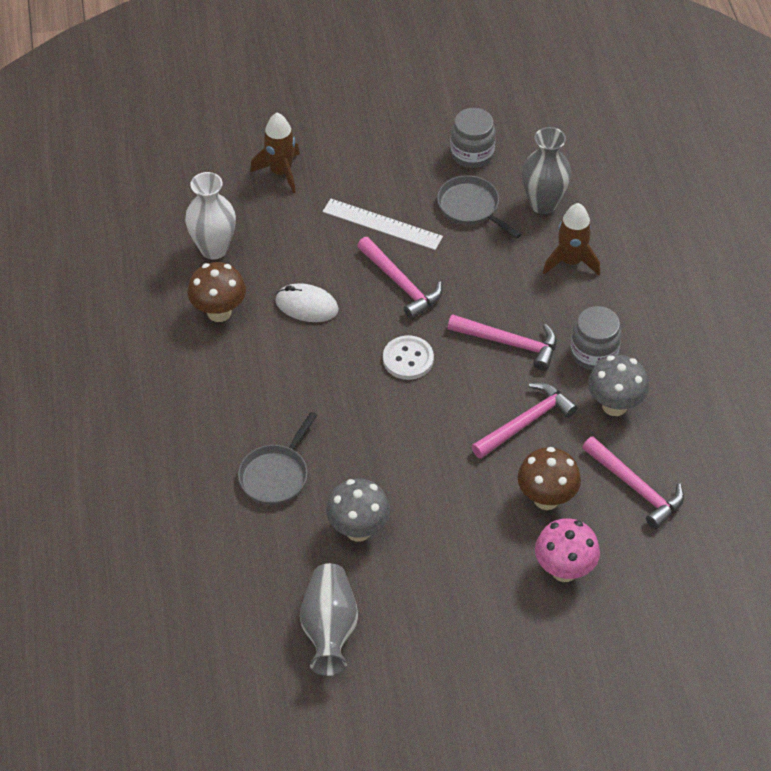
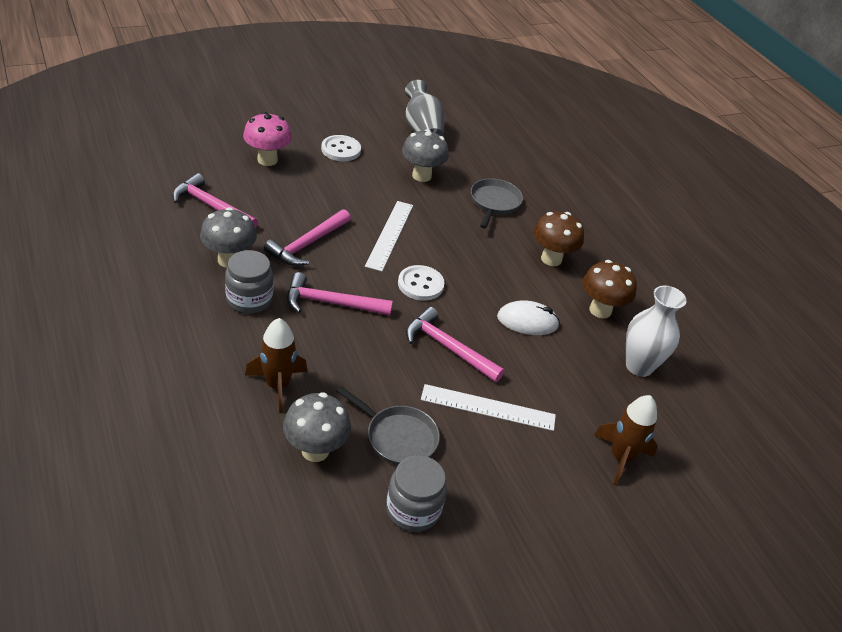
camera: 160 degrees right, 10 degrees down
(426, 430) = (390, 235): none -> white ruler
(460, 588) = (341, 150): none -> white button
(543, 204) = (315, 450): grey vase -> grey mushroom
(546, 499) = (284, 197): brown mushroom -> brown mushroom (551, 259)

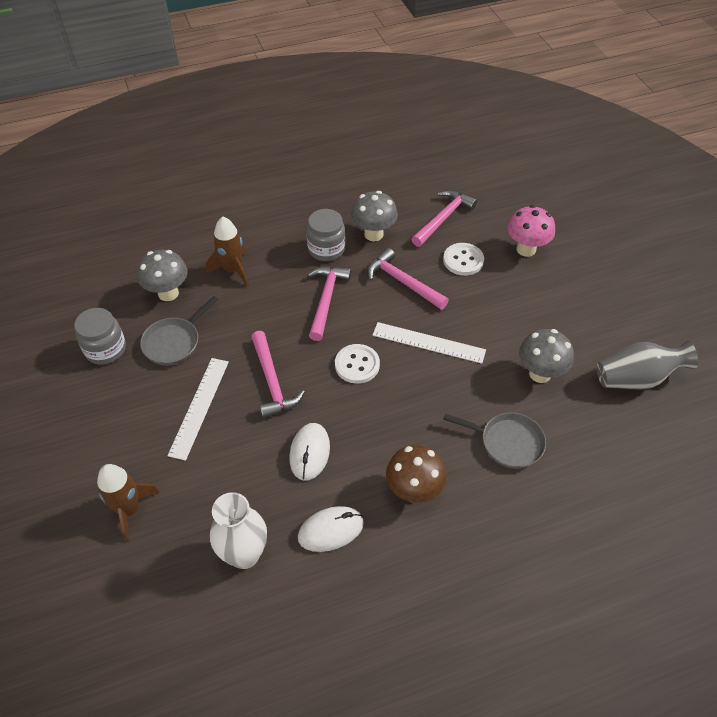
camera: 100 degrees right, 10 degrees up
(341, 150) = (565, 304): white button -> white button (463, 260)
(448, 348) = (272, 382): pink hammer -> pink hammer turned 120 degrees clockwise
(600, 310) = (331, 530): brown mushroom -> white mouse

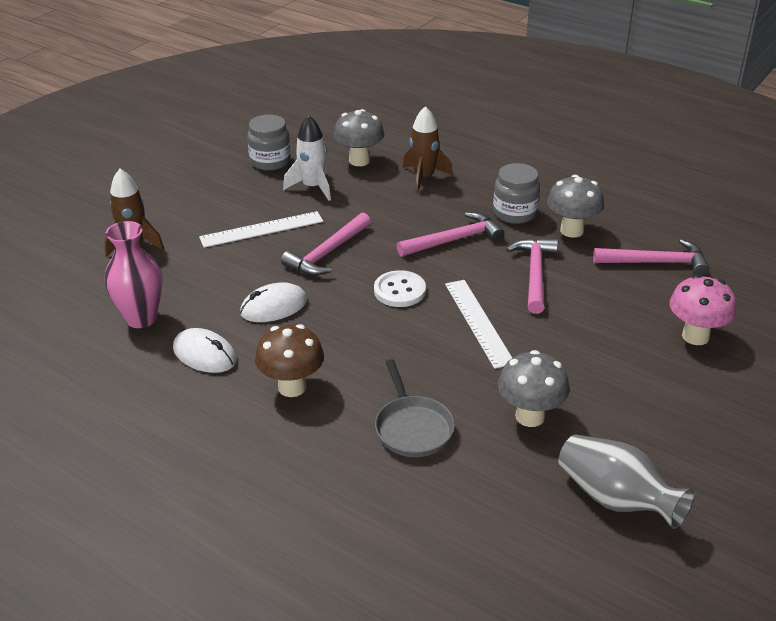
camera: 55 degrees right, 15 degrees down
(174, 342) = (313, 187): grey pan -> white rocket
(244, 554) = (141, 318): white vase -> pink vase
(463, 260) = (616, 299): white button -> none

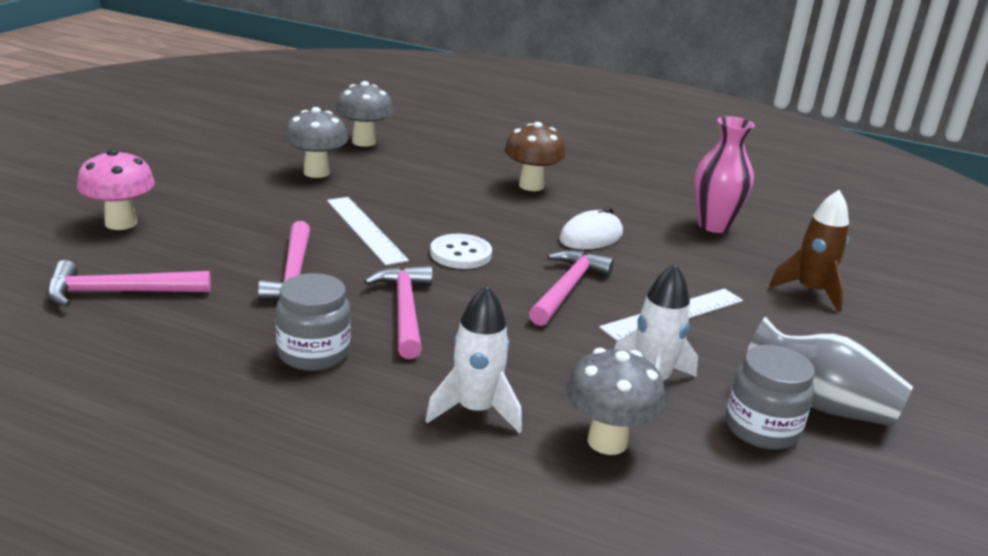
camera: 165 degrees right, 10 degrees down
(205, 355) = (625, 203): white mouse -> none
(412, 428) = (417, 166): grey pan -> none
(424, 178) = (475, 410): brown rocket -> white rocket
(454, 240) = (404, 310): pink hammer -> pink hammer turned 120 degrees clockwise
(572, 230) = (227, 330): grey mushroom -> grey mushroom (364, 142)
(615, 499) = (256, 138): grey vase -> grey vase (821, 404)

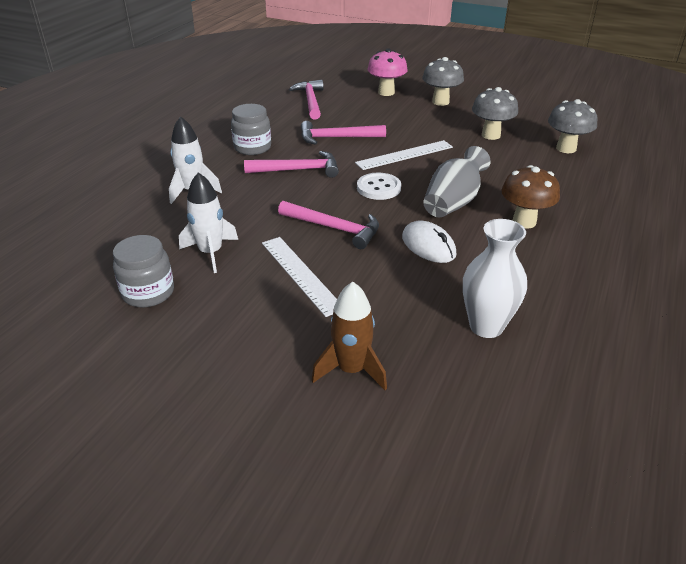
camera: 95 degrees right, 10 degrees up
(607, 441) = (154, 230): grey mushroom -> grey mushroom (440, 102)
(713, 226) = (486, 326): pink vase -> white vase
(821, 404) = (168, 329): grey vase -> grey vase (453, 202)

